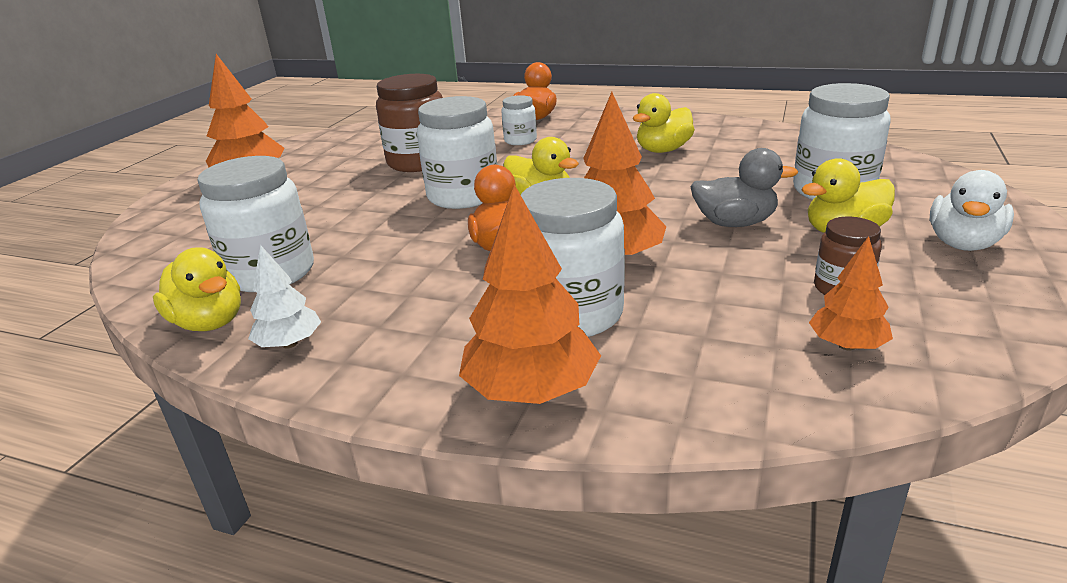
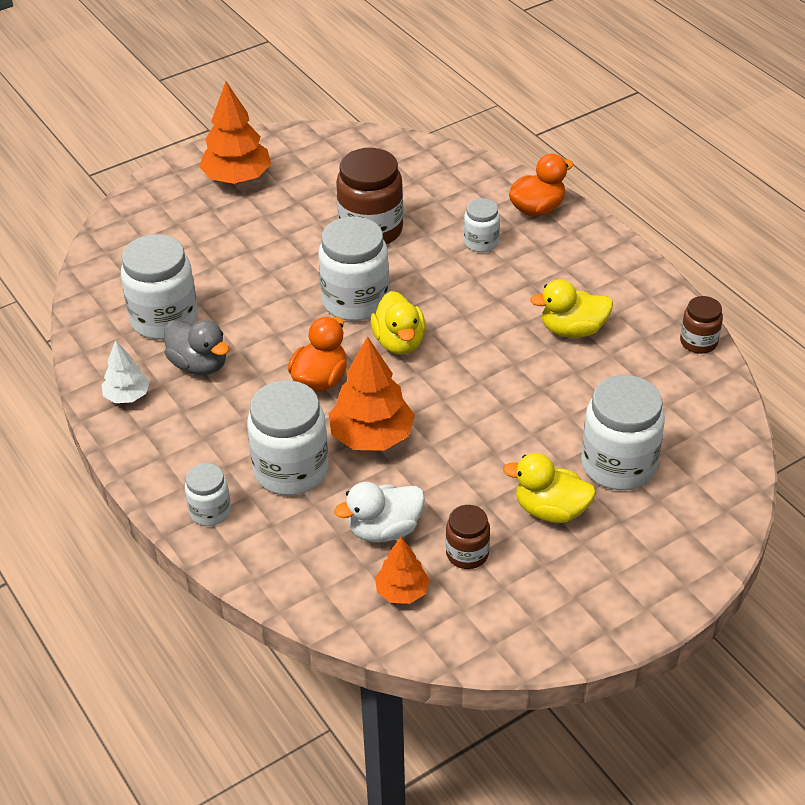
camera: 35 degrees right, 15 degrees up
(209, 323) = (100, 349): yellow duck -> none
(531, 391) = (210, 511): orange tree -> white jar
(734, 223) = (495, 453): grey duck -> grey duck (199, 365)
(754, 127) = (698, 342): none -> brown jar
(963, 244) = (608, 572): white duck -> white duck (384, 530)

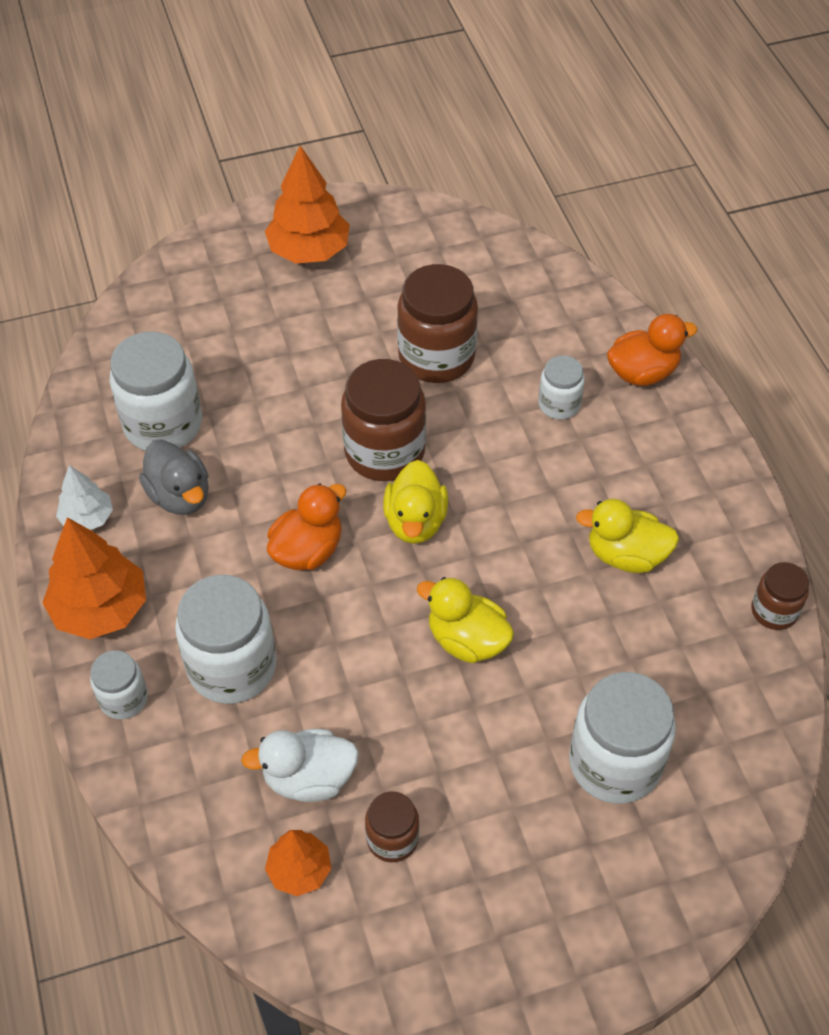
camera: 15 degrees right, 10 degrees up
(355, 301) = (384, 452): white jar -> brown jar
(372, 437) = (338, 645): orange tree -> orange tree (100, 609)
(550, 510) = (511, 805): yellow duck -> yellow duck (467, 640)

